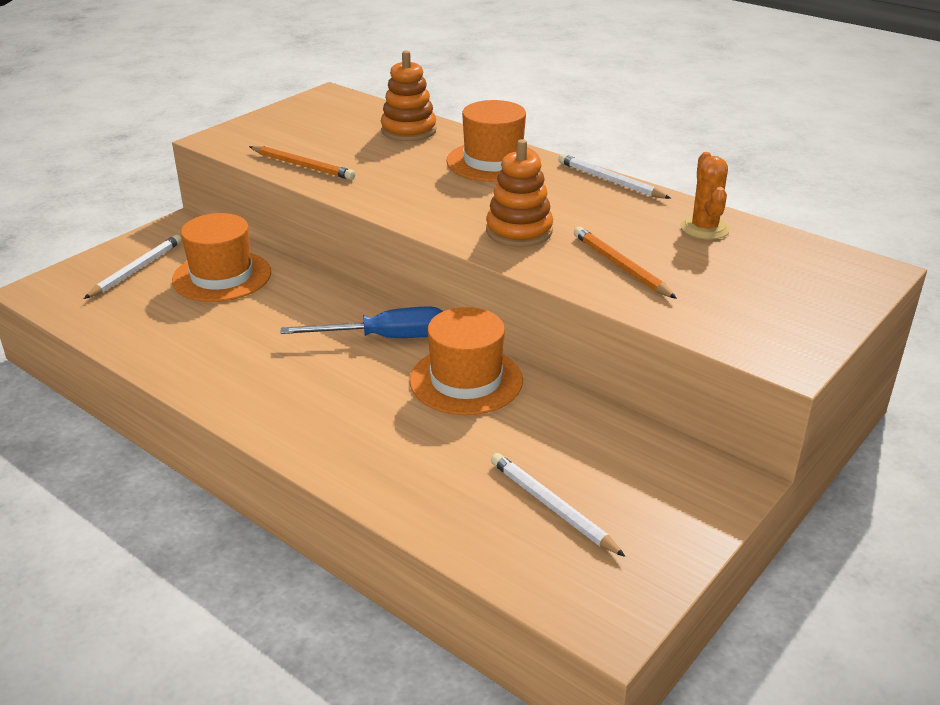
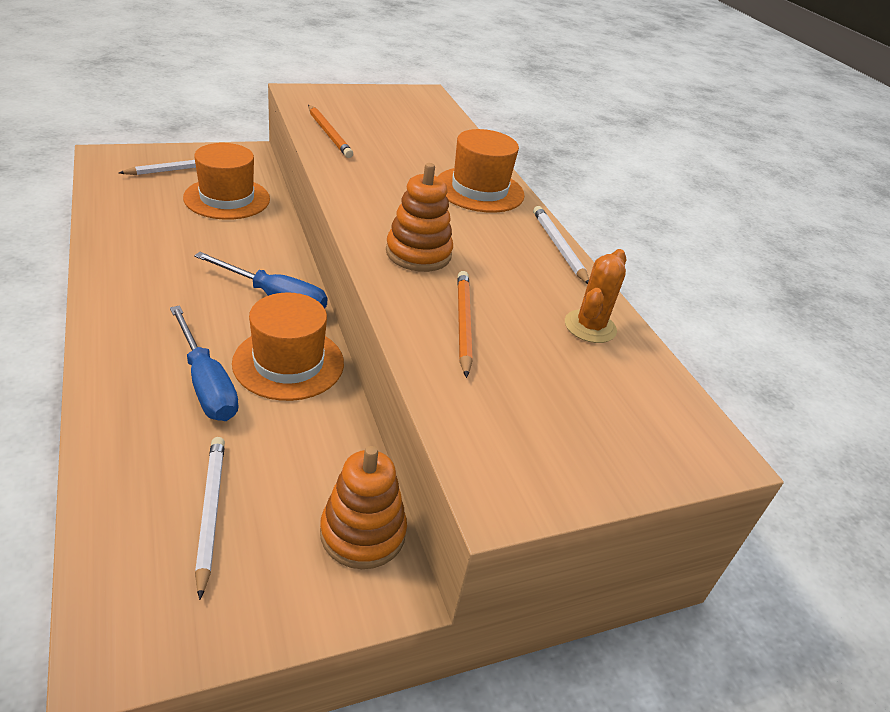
camera: 25 degrees right, 5 degrees up
(408, 130) = (446, 140): orange stacking toy -> orange stacking toy (363, 533)
(423, 427) = (206, 383): none -> blue screwdriver

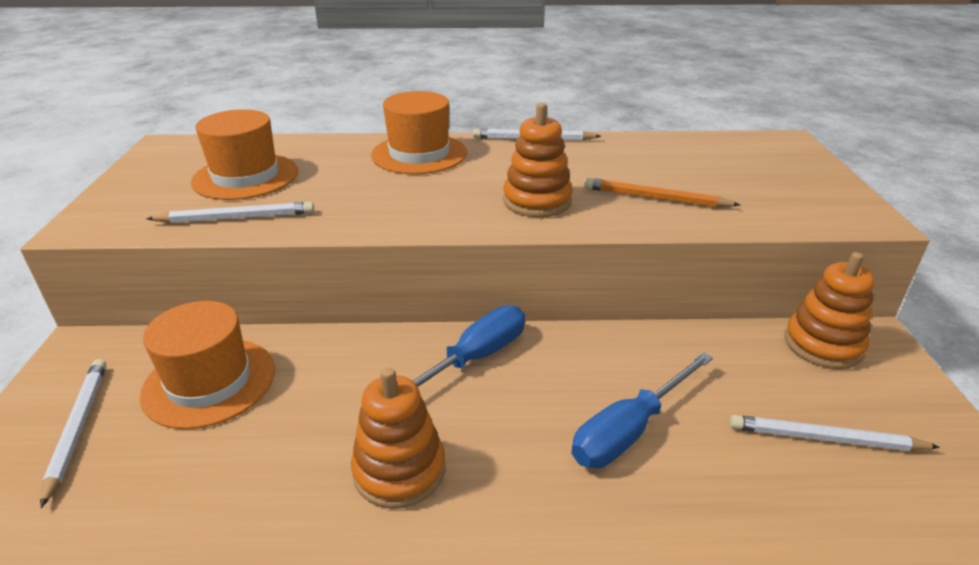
camera: 65 degrees left, 5 degrees down
(155, 279) = (399, 470): none -> orange stacking toy
(206, 383) = (630, 430): blue screwdriver -> blue screwdriver turned 150 degrees clockwise
(288, 363) = (595, 362): orange hat -> orange hat (245, 176)
(329, 134) = (237, 218): orange pencil -> white pencil
(590, 327) = (653, 150): orange cactus -> none

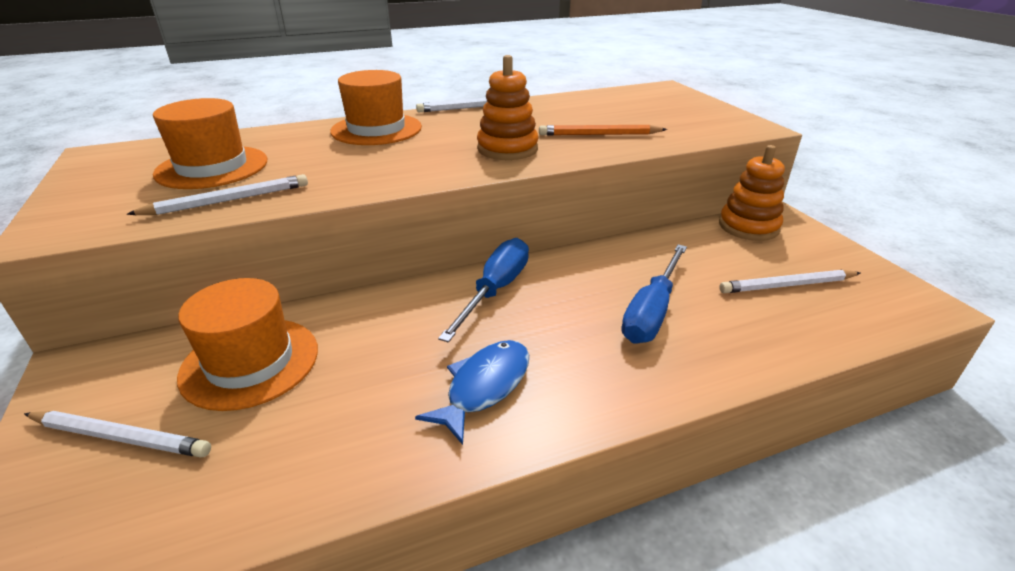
camera: 20 degrees left, 0 degrees up
(78, 428) = (120, 437): white pencil -> white pencil turned 135 degrees clockwise
(399, 470) = (484, 387): orange stacking toy -> blue fish

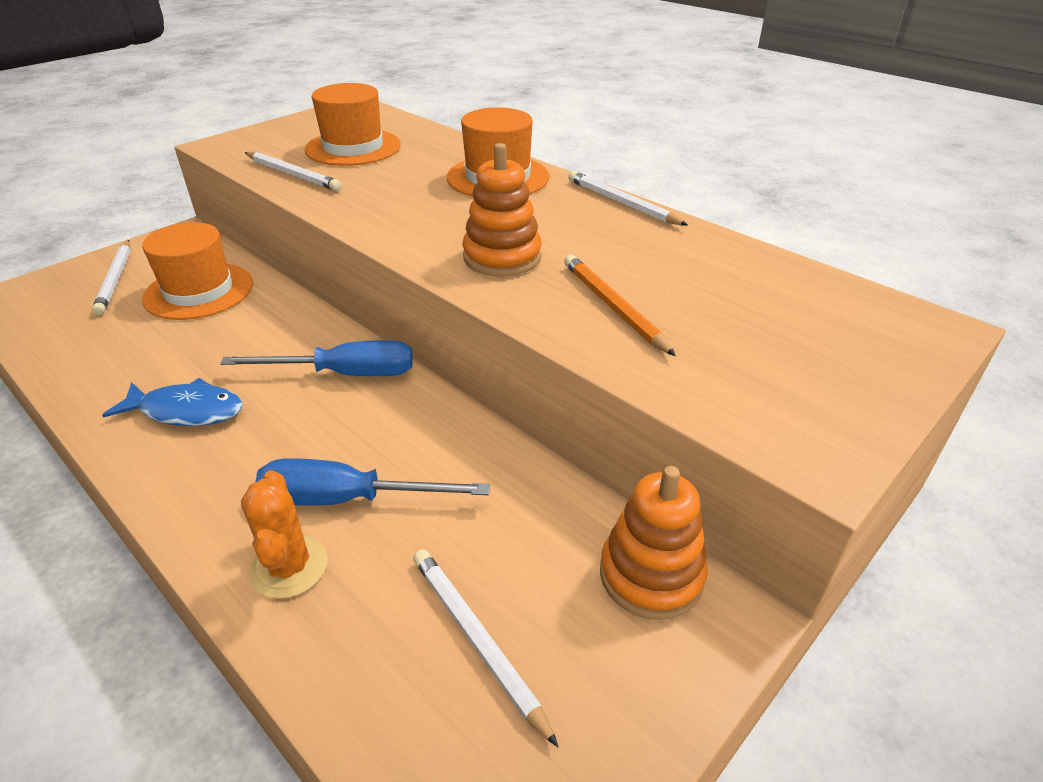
camera: 65 degrees right, 5 degrees up
(713, 347) = (289, 567): none -> orange cactus

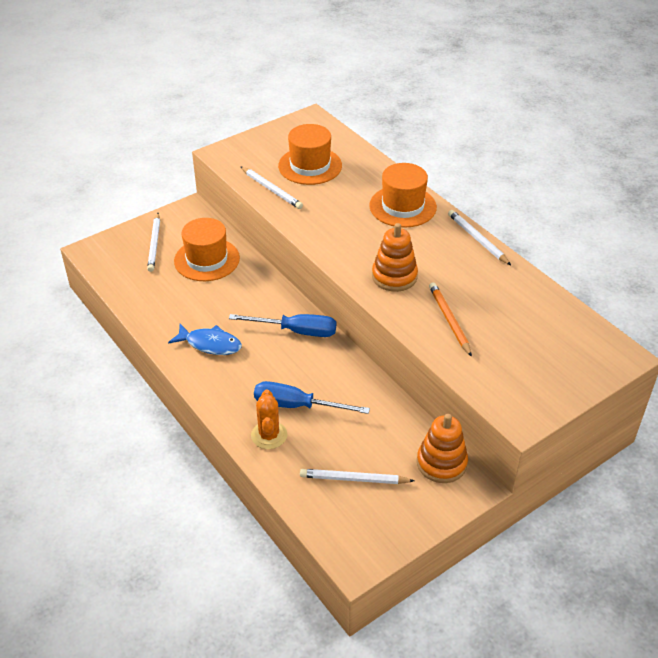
camera: 10 degrees right, 5 degrees up
(477, 640) = (354, 479): white pencil -> white pencil turned 60 degrees counterclockwise

